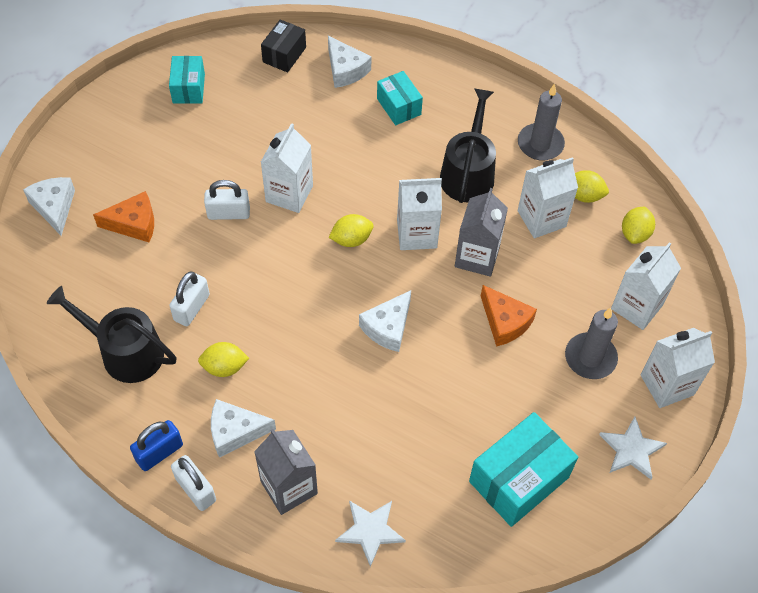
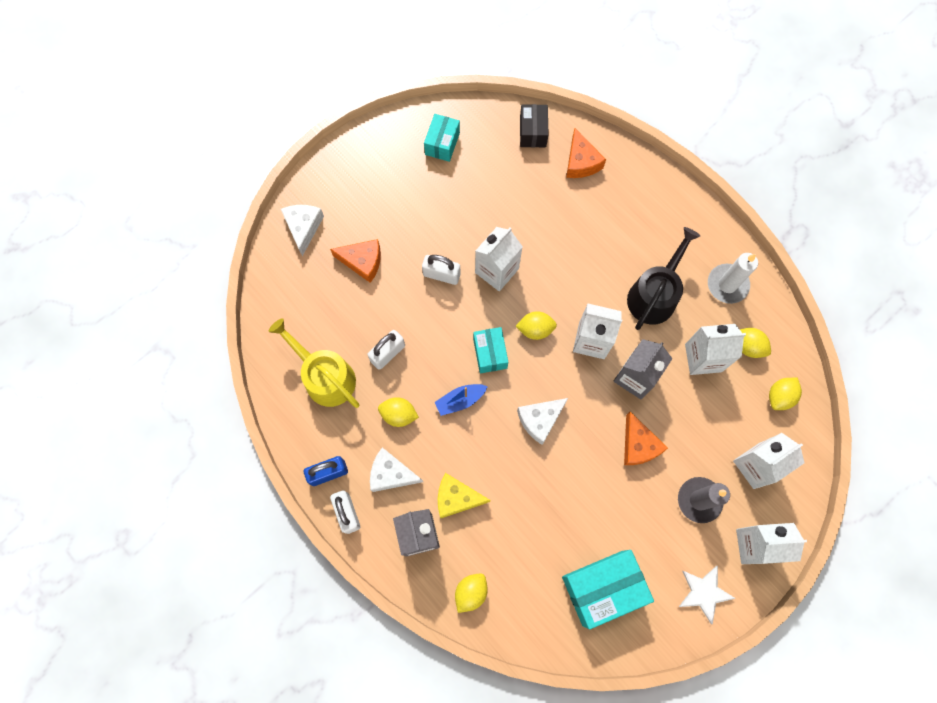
camera: 20 degrees right, 15 degrees up
(125, 352) = (325, 377): black watering can -> yellow watering can
(284, 55) = (533, 132): black box -> black box turned 45 degrees counterclockwise
(291, 333) = (460, 400): none -> blue boat
(320, 435) = (456, 498): none -> yellow cheese
(345, 70) = (581, 162): white cheese -> orange cheese
(370, 531) = (471, 592): white star -> yellow lemon
(399, 106) = (615, 212): turquoise box -> turquoise box (490, 353)
(540, 144) = (727, 285): grey candle -> white candle

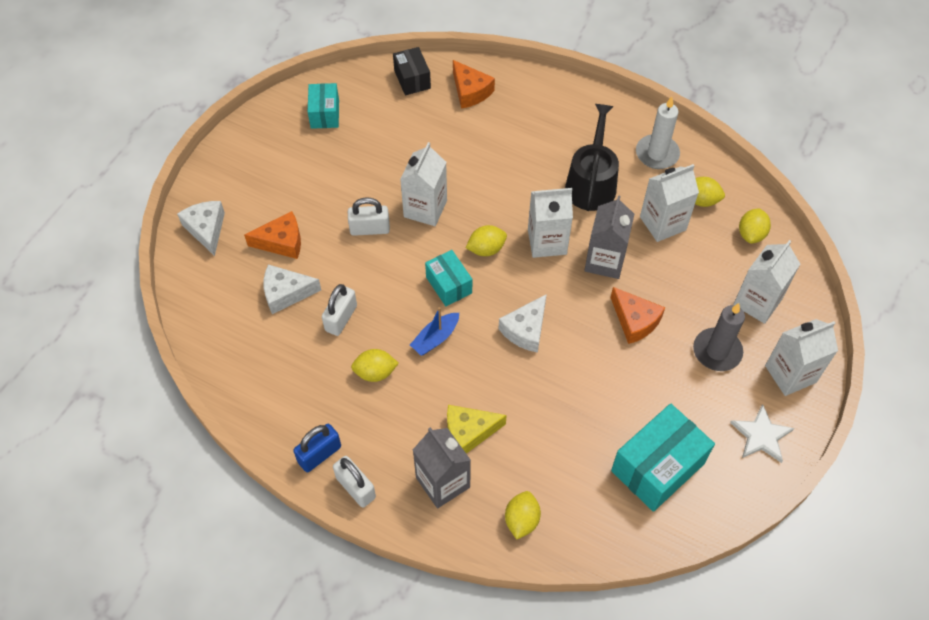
camera: 20 degrees left, 15 degrees down
(325, 377) = (281, 362): yellow watering can -> none
(391, 474) = (389, 432): white cheese -> white cheese (286, 293)

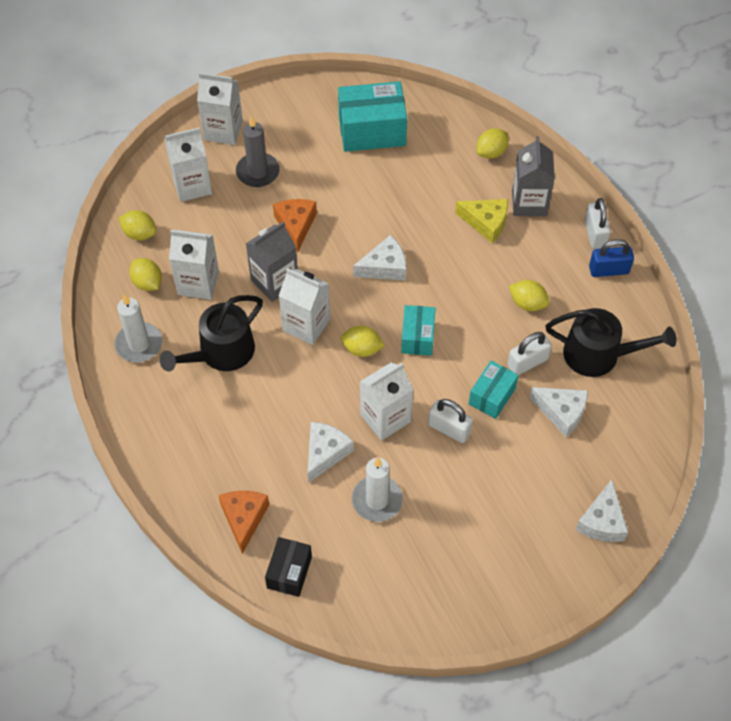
camera: 145 degrees left, 0 degrees up
(282, 242) = (537, 464): orange cheese -> none
(282, 362) = (598, 354): none -> black watering can
(325, 114) = (408, 586): turquoise box -> turquoise box (492, 396)
(387, 151) = (377, 500): none -> white candle
(435, 338) = (461, 302): blue boat -> none
(450, 160) = (325, 453): none -> white cheese
(751, 234) = (139, 233): yellow lemon -> yellow lemon turned 60 degrees clockwise
(761, 436) = (284, 109): white star -> none

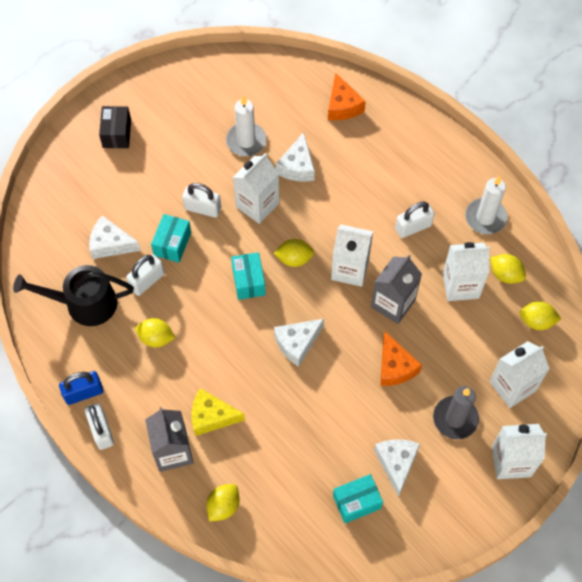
camera: 165 degrees right, 5 degrees up
(221, 352) = (413, 227): black watering can -> white padlock
(289, 572) = (296, 78): black box -> black box (117, 133)
(372, 130) = (356, 502): turquoise box -> turquoise box, size x0.58
(602, 521) = (67, 165): white cheese -> white cheese (396, 463)

